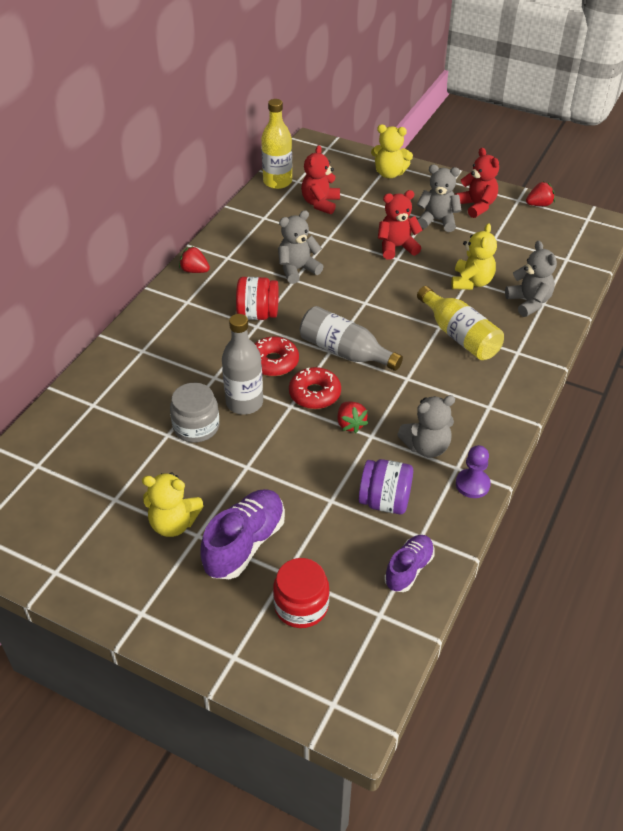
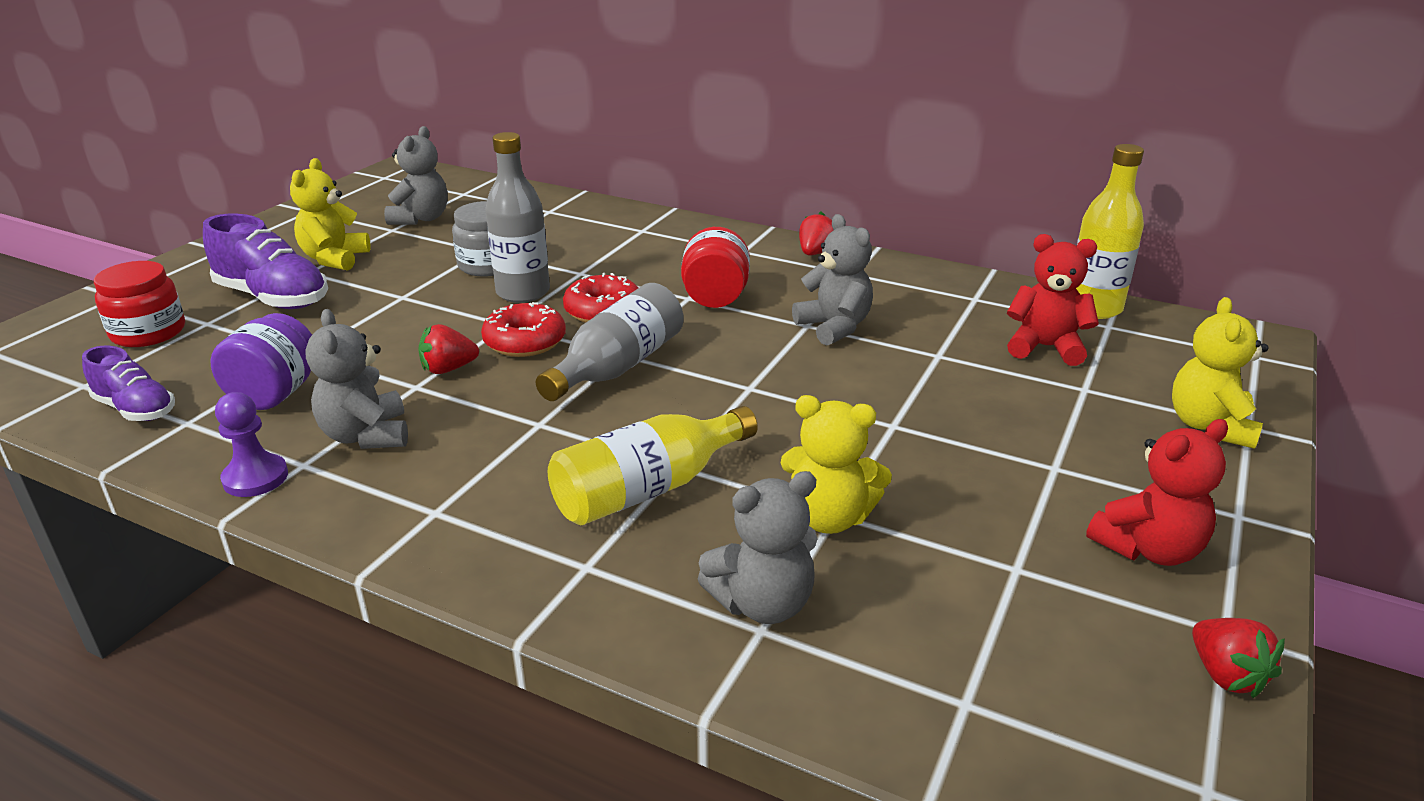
camera: 90 degrees right, 15 degrees down
(396, 247) = (930, 426): red teddy bear -> none
(437, 221) = (1052, 483): grey teddy bear -> grey teddy bear (421, 219)

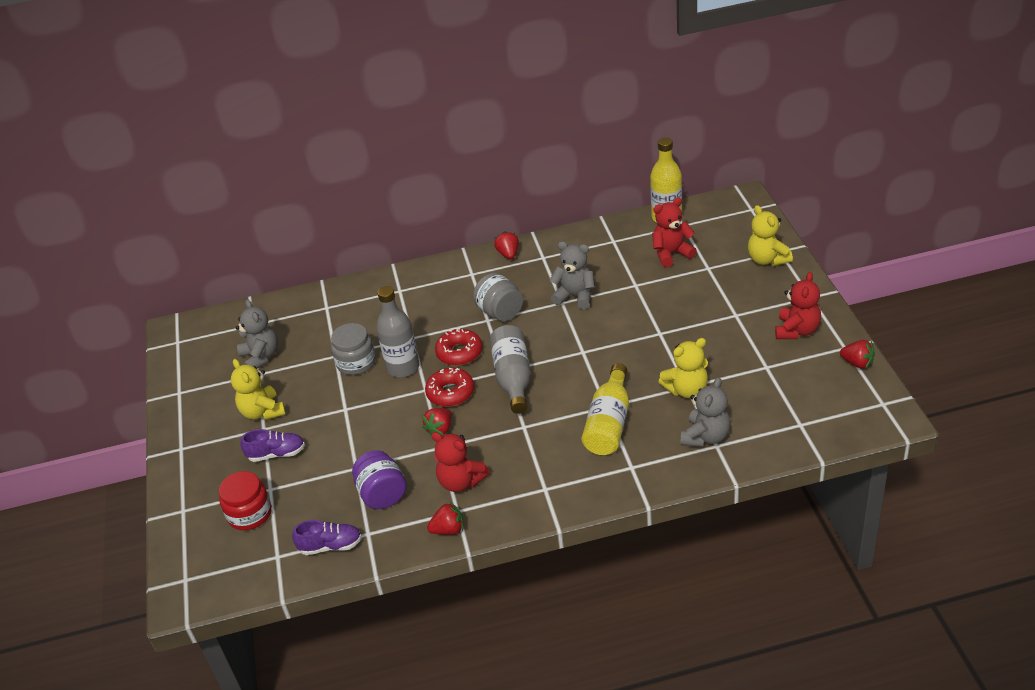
camera: 35 degrees left, 10 degrees up
(255, 478) = (448, 529): purple pawn -> red strawberry
(273, 298) = (276, 454): purple shoe -> purple shoe, size x0.62
(366, 436) = (461, 482): grey teddy bear -> red teddy bear
(715, 298) = (500, 312): red jar -> grey jar

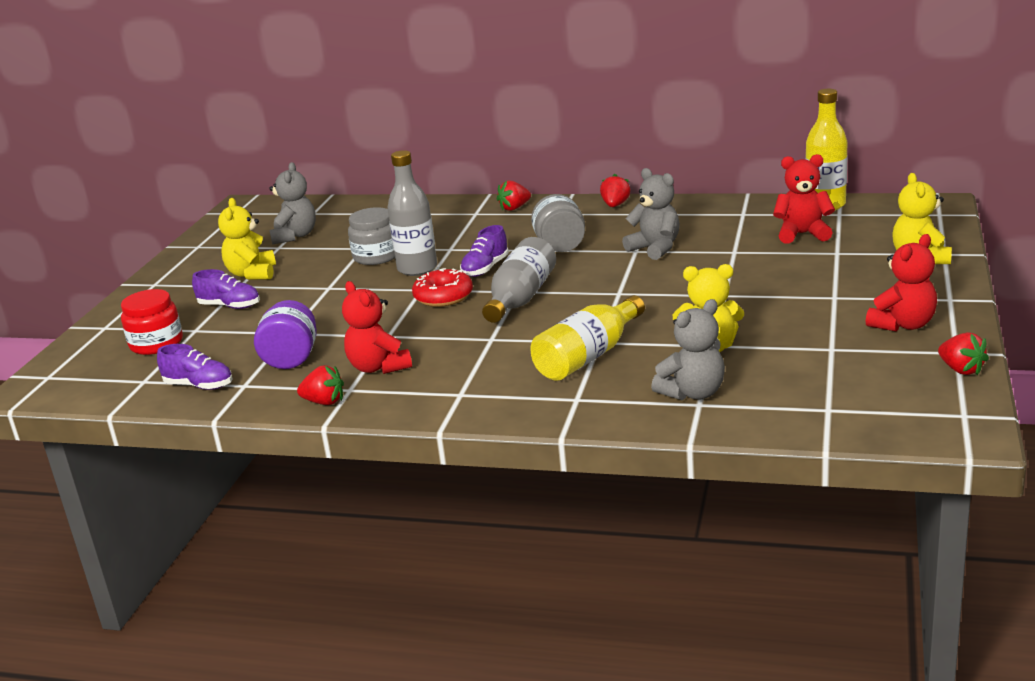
camera: 25 degrees right, 15 degrees down
(440, 429) = (402, 322): red strawberry -> red strawberry (514, 208)
(459, 353) = (485, 269): red donut -> purple shoe

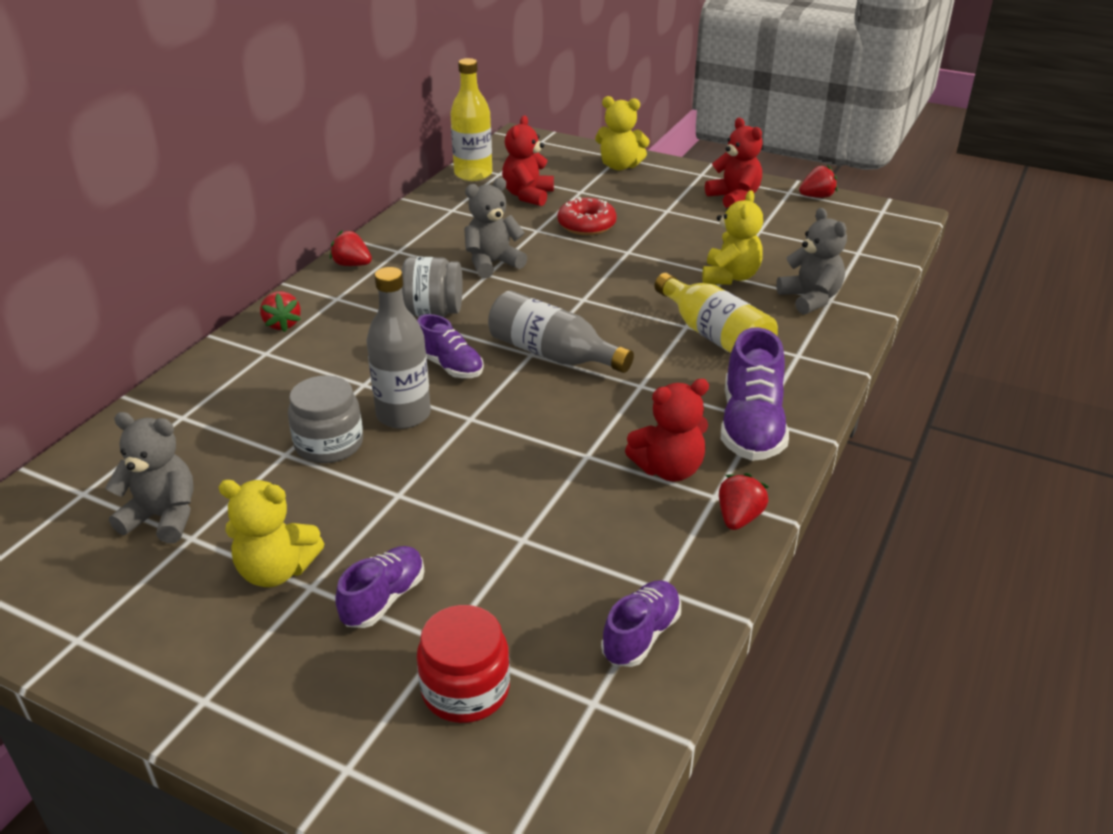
camera: 80 degrees left, 10 degrees up
(291, 358) = (605, 540): purple jar -> none
(443, 297) = (506, 404): red donut -> red donut (586, 225)
(447, 391) = (751, 427): none -> purple shoe

